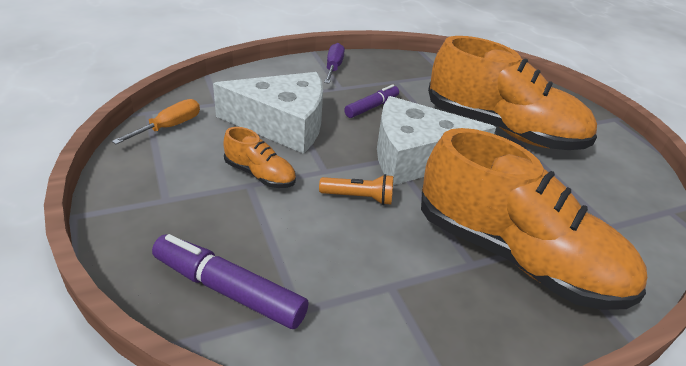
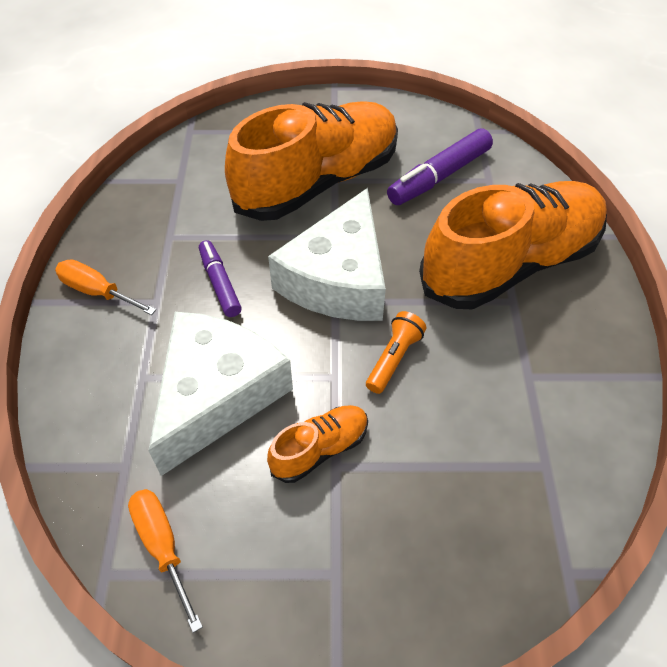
camera: 65 degrees left, 15 degrees up
(229, 290) = (508, 526): purple marker -> purple marker (439, 176)
(333, 67) = (97, 292): purple screwdriver -> orange screwdriver

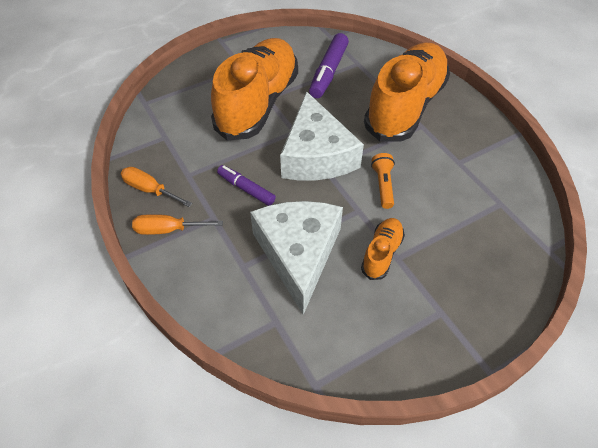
camera: 30 degrees left, 0 degrees up
(162, 546) = (336, 351): orange screwdriver -> orange screwdriver (150, 190)

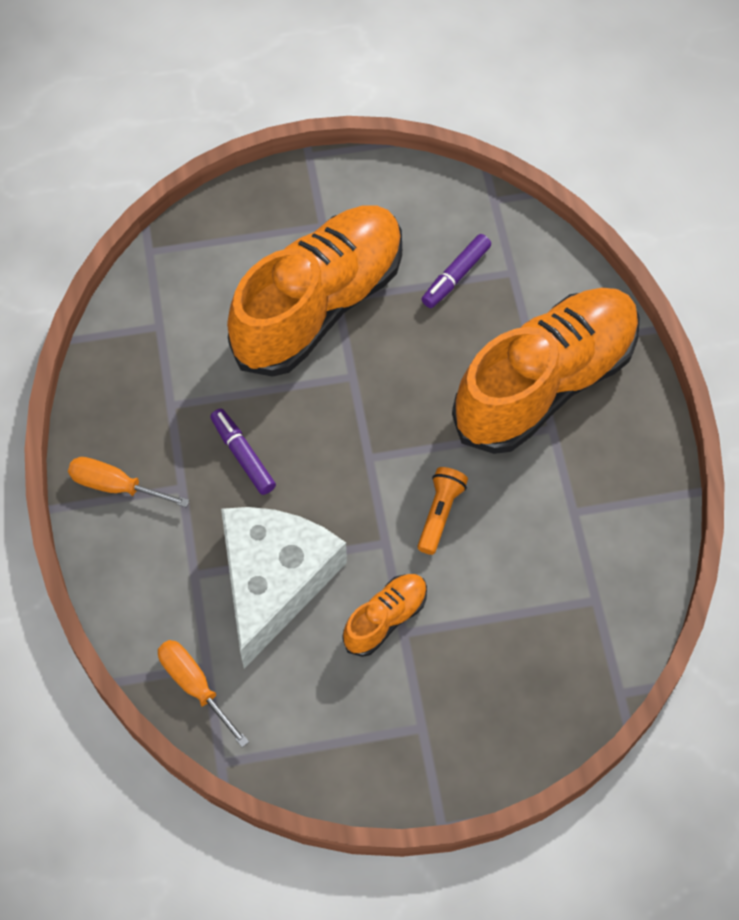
camera: 20 degrees right, 10 degrees up
(150, 190) = (110, 413): orange screwdriver -> orange screwdriver (194, 685)
(316, 155) = (366, 429): white cheese -> none
(328, 72) = (456, 276): purple marker -> purple marker, size x0.64

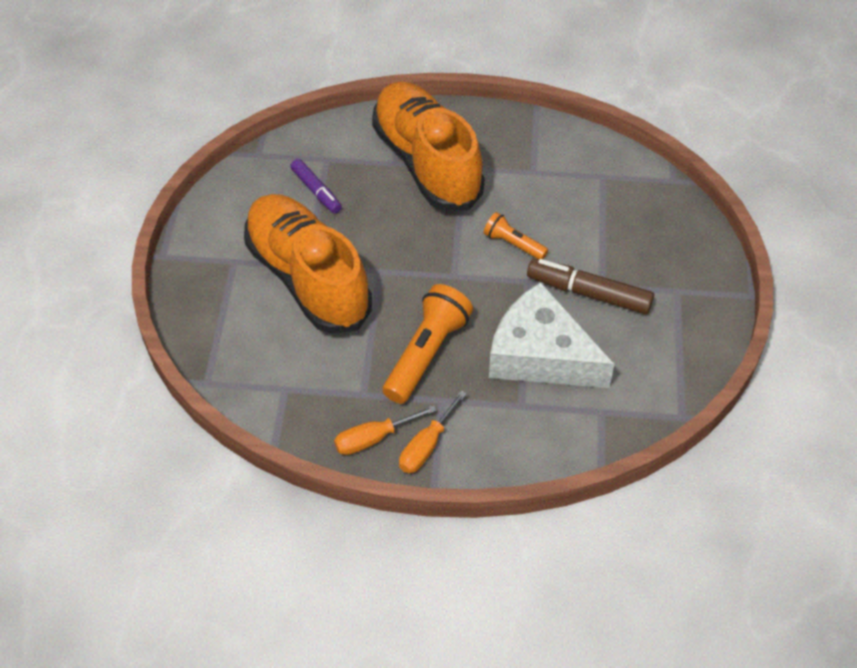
camera: 75 degrees left, 10 degrees down
(194, 685) = (616, 422): orange screwdriver -> orange screwdriver (373, 438)
(243, 455) = (426, 354): purple marker -> orange flashlight
(385, 619) = (589, 293): orange shoe -> brown marker

